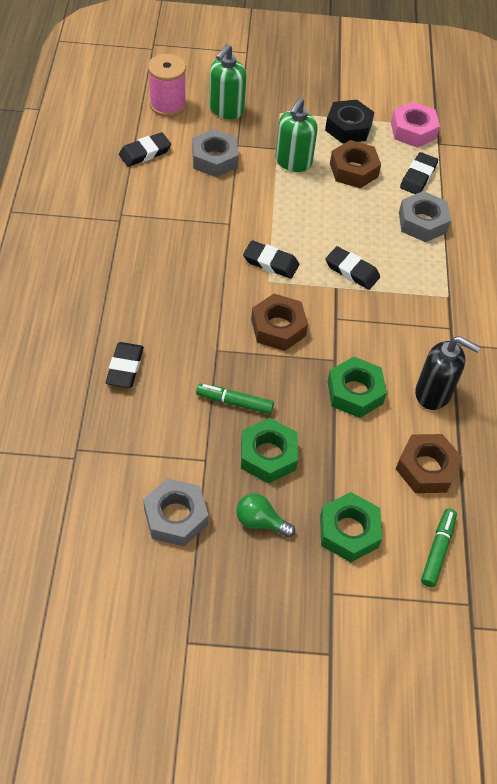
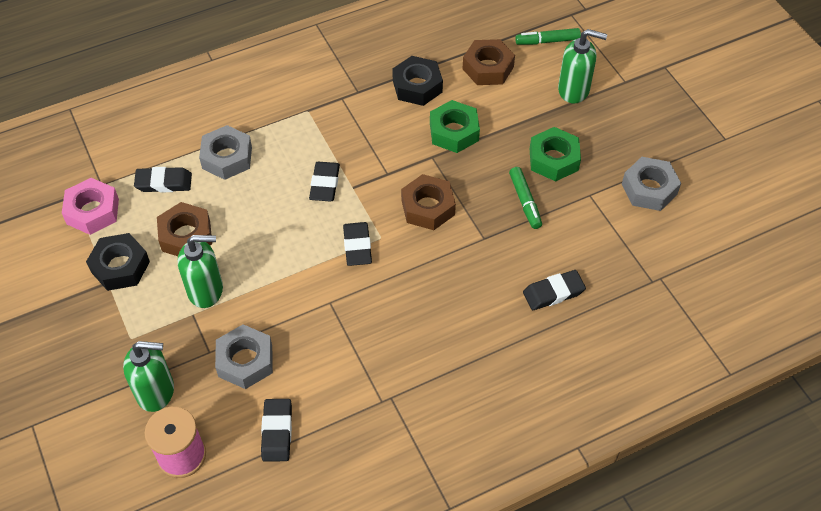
camera: 115 degrees left, 0 degrees up
(145, 153) = (277, 432): black eraser -> black eraser turned 60 degrees clockwise
(260, 521) = (609, 140): green light bulb -> none
(349, 531) = (574, 90): green nut -> green soap dispenser
(433, 393) = (417, 86): black soap dispenser -> black nut

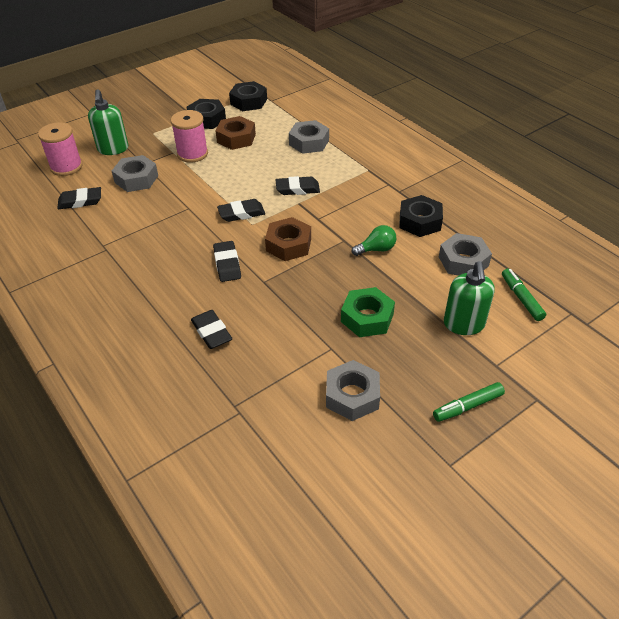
camera: 80 degrees right, 10 degrees down
(93, 211) = (248, 101): pink nut -> black nut
(164, 182) = (279, 122): black eraser -> black eraser (227, 264)
(206, 290) = (192, 154): green soap dispenser -> pink spool
(454, 132) = (376, 249): green nut -> green light bulb
(488, 68) = (463, 261): brown nut -> grey nut
(525, 201) = (310, 303): green marker -> green marker (467, 406)

